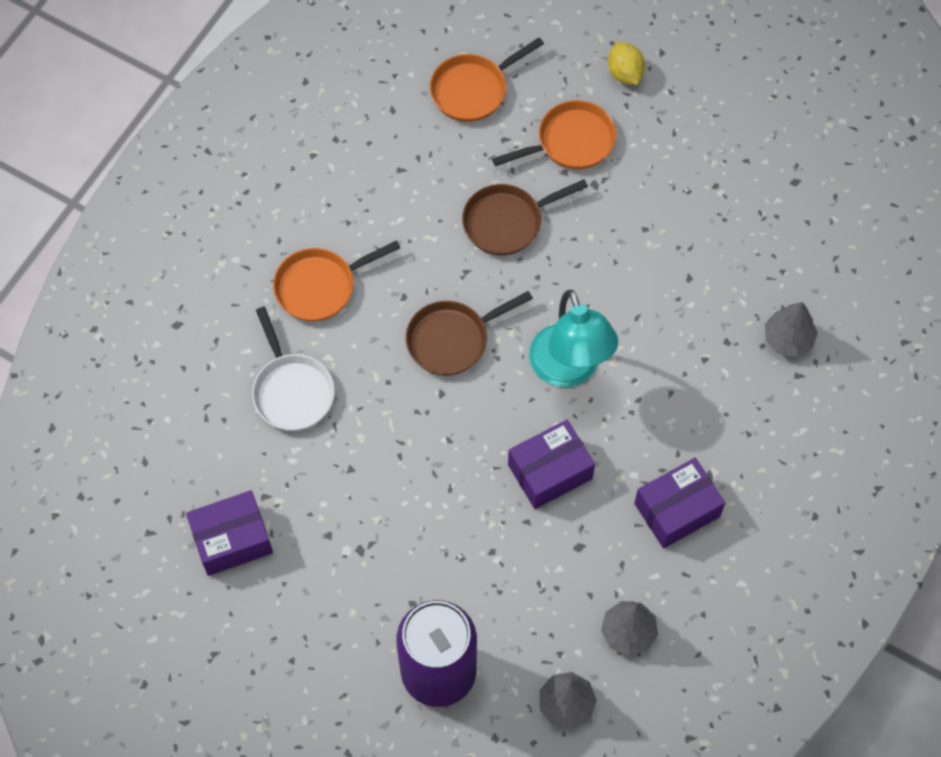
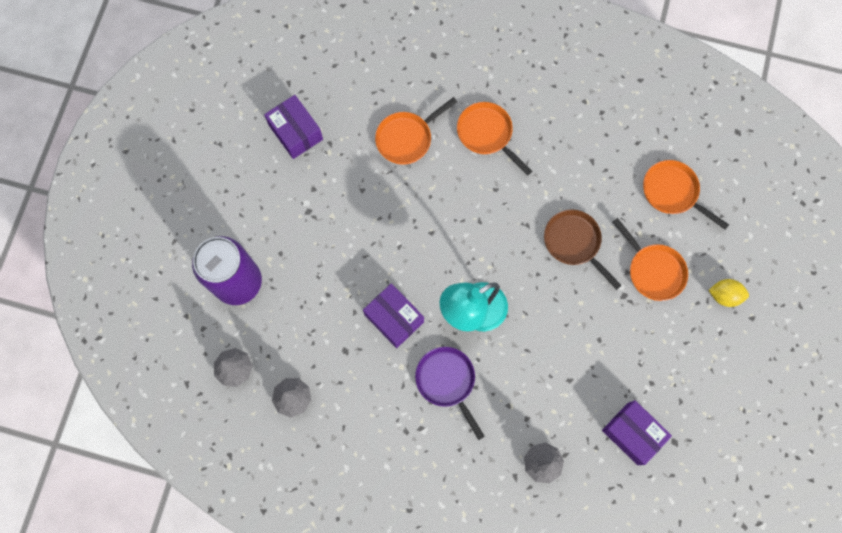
camera: 75 degrees right, 10 degrees up
(292, 391) = (407, 138): white pan -> orange pan
(452, 339) = (473, 229): brown pan -> none
(625, 73) = (724, 295): yellow lemon -> yellow lemon turned 45 degrees clockwise
(654, 425) = (447, 381): none -> purple pan
(677, 510) = (388, 411): purple box -> purple box (632, 433)

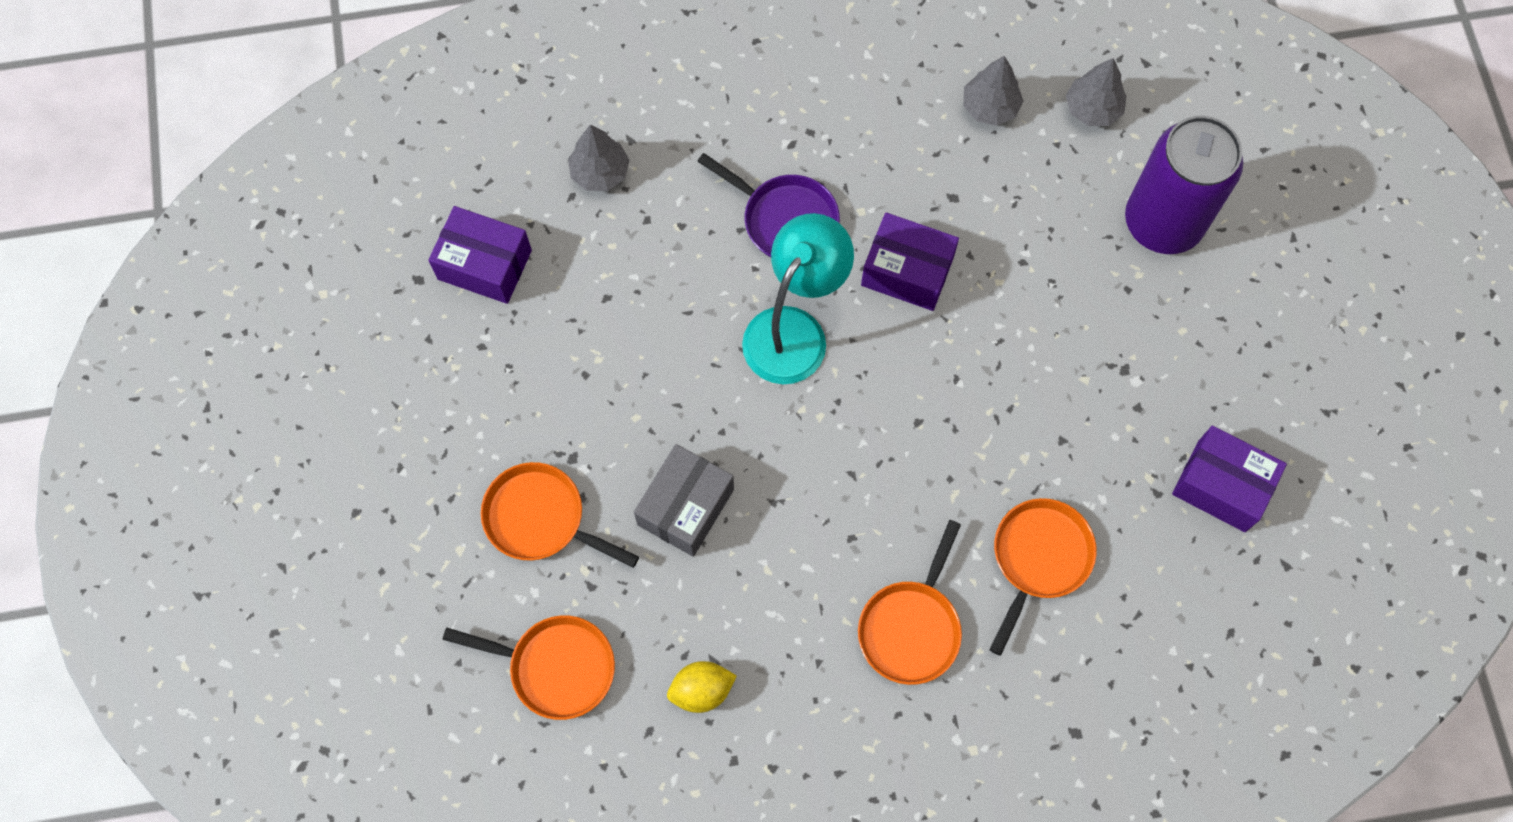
camera: 155 degrees right, 5 degrees down
(487, 134) = (911, 627): orange pan -> orange pan turned 90 degrees clockwise
(574, 243) = (685, 507): brown pan -> grey box
(724, 295) = (412, 529): yellow lemon -> yellow lemon (701, 690)

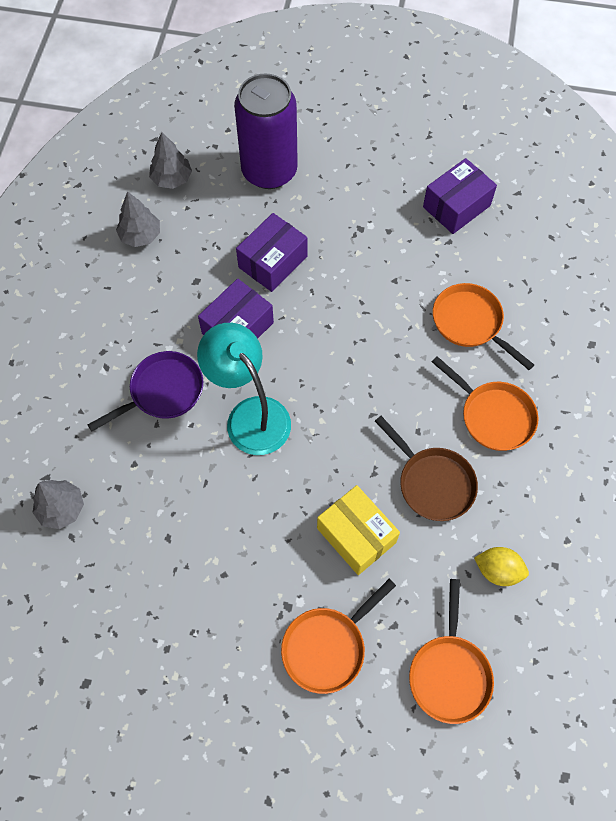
camera: 70 degrees left, 5 degrees down
(484, 265) = (98, 624): purple box -> purple box (273, 262)
(556, 667) = (449, 673): orange pan -> orange pan turned 150 degrees clockwise
(685, 507) = (356, 535): grey box -> yellow box
(701, 690) = (498, 570): yellow lemon -> yellow lemon turned 75 degrees counterclockwise
(787, 577) = (432, 483): none -> brown pan

